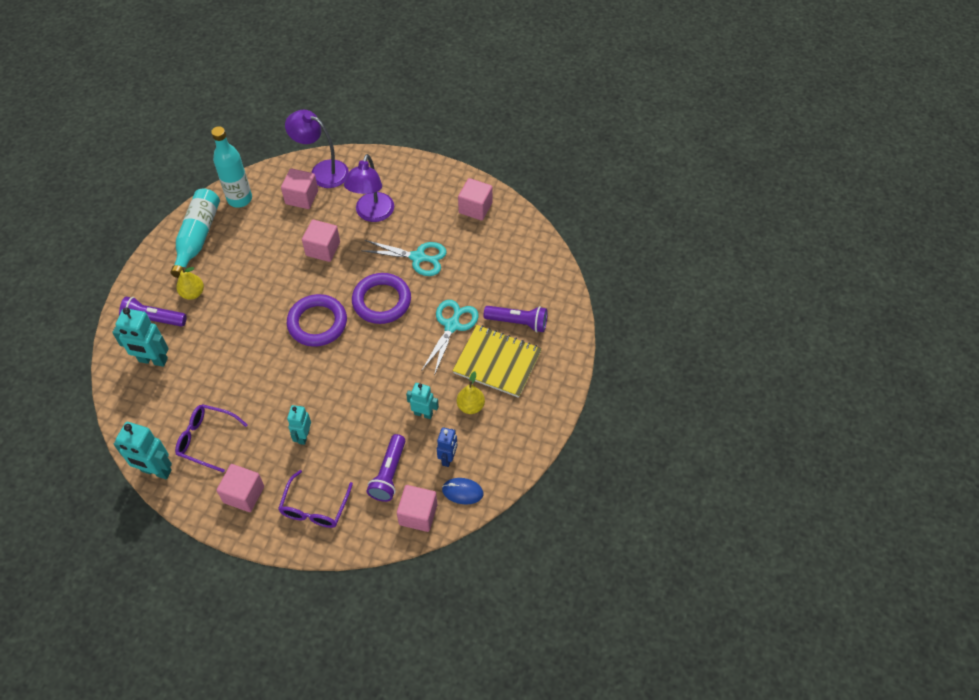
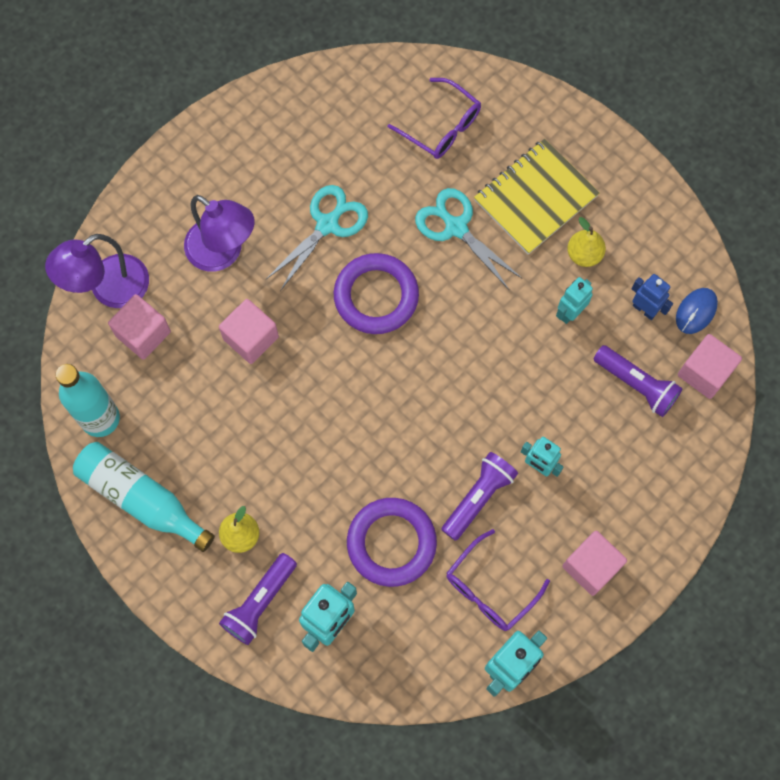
camera: 65 degrees left, 15 degrees up
(315, 507) = (645, 487): purple glasses -> purple glasses (441, 126)
(317, 323) = (372, 389): purple ring -> purple ring (391, 543)
(475, 208) = (281, 121): pink cube -> none
(518, 322) = (488, 150): purple flashlight -> purple flashlight (478, 498)

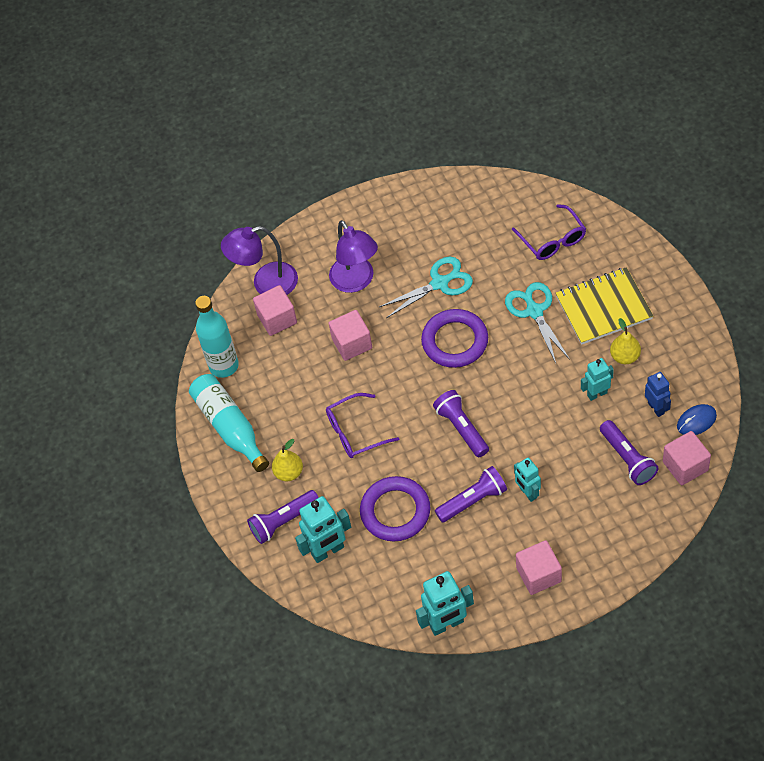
camera: 30 degrees right, 15 degrees down
(429, 408) = (462, 428): none -> purple flashlight
(490, 588) = (455, 565): purple glasses -> purple glasses (355, 432)

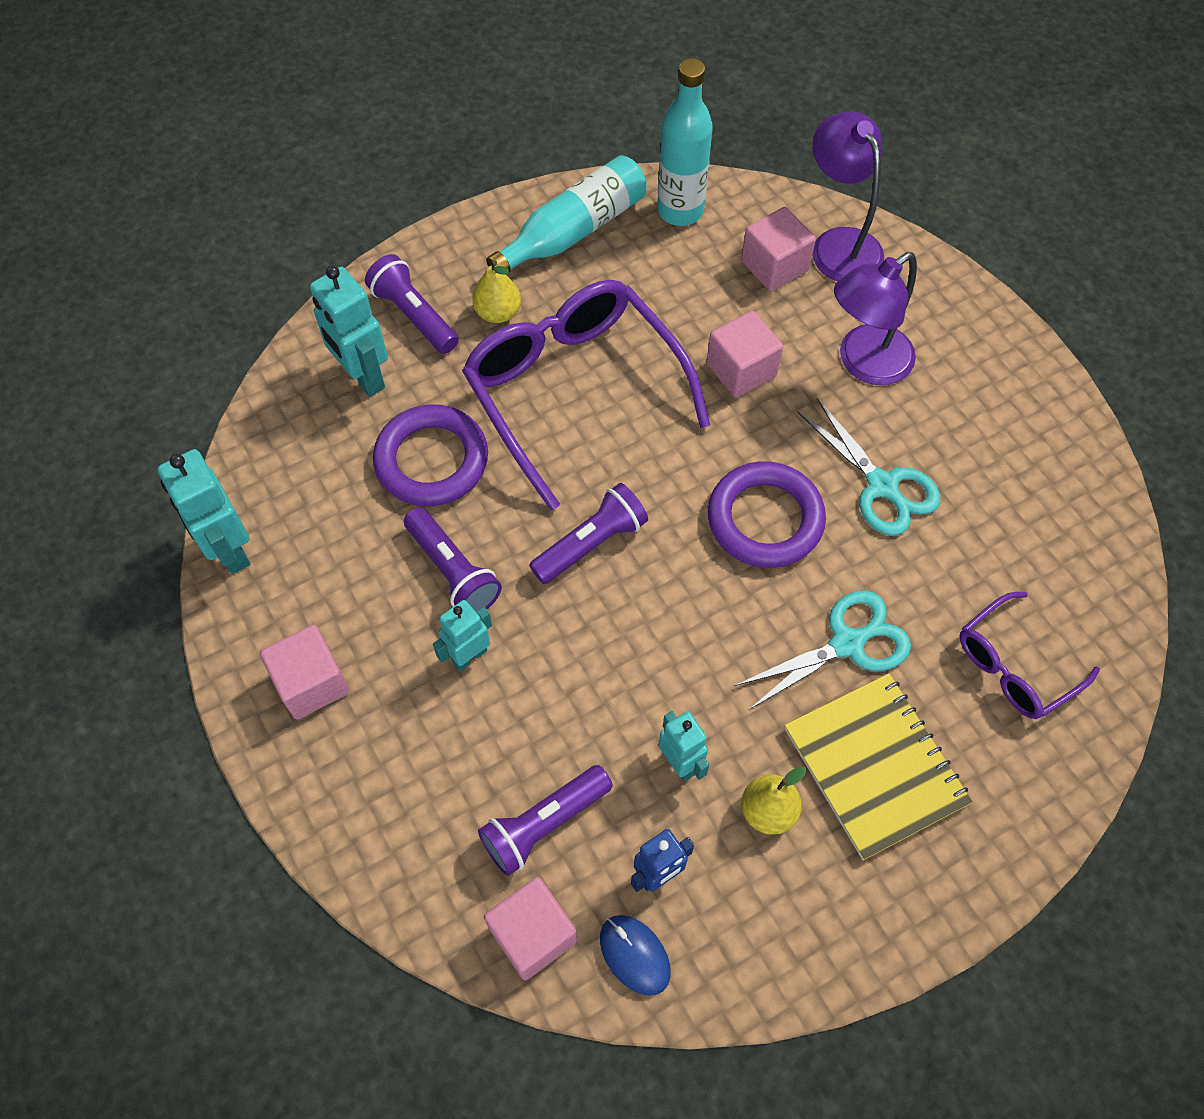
camera: 75 degrees right, 5 degrees up
(355, 432) = (574, 391): purple glasses -> purple glasses, size x1.90

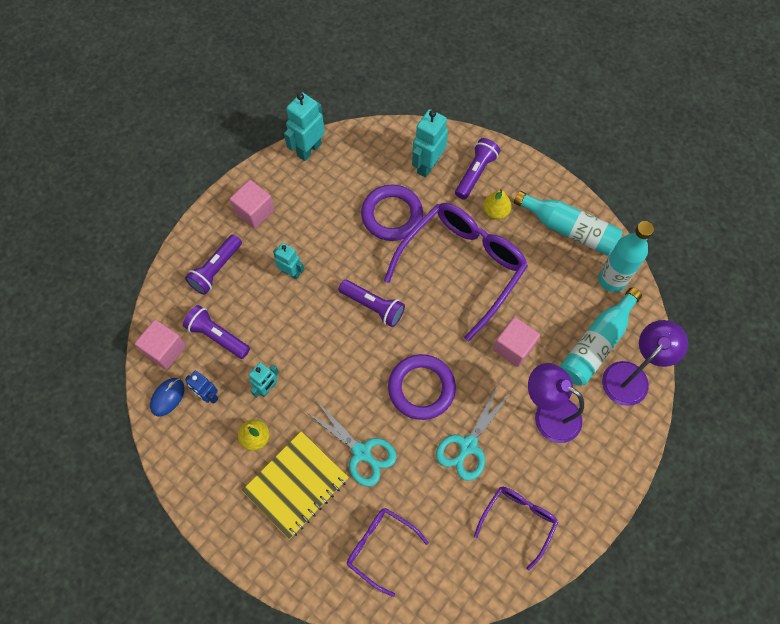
camera: 70 degrees right, 5 degrees up
(453, 571) = (333, 248): purple flashlight -> purple flashlight (216, 269)
(774, 266) = (596, 344): pink cube -> turquoise bottle
(1018, 460) = (518, 521): none -> purple glasses

